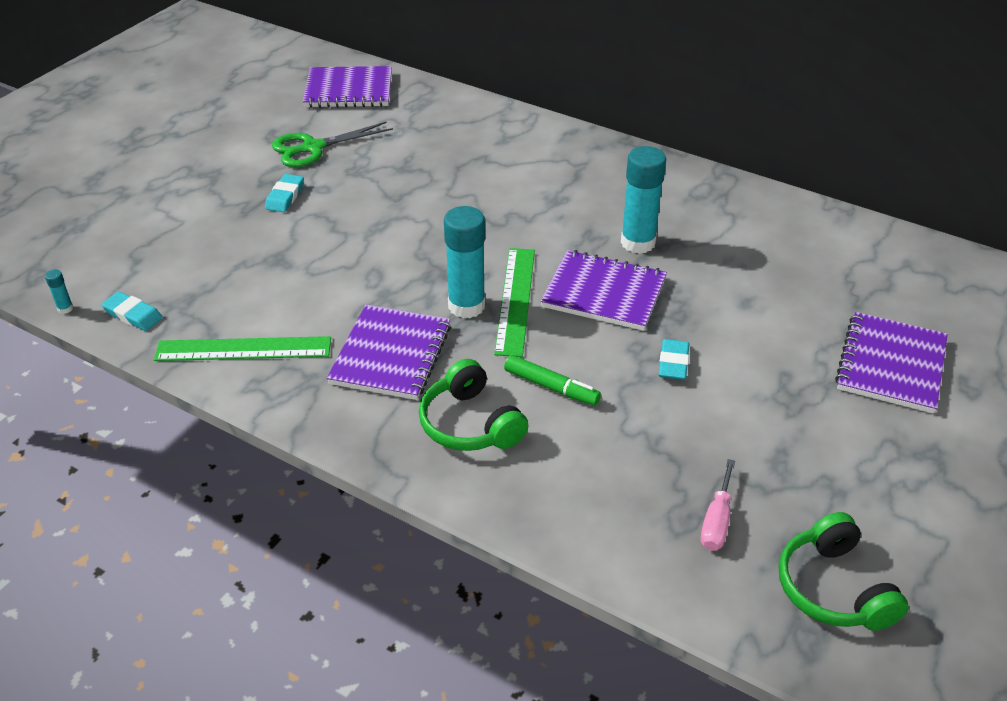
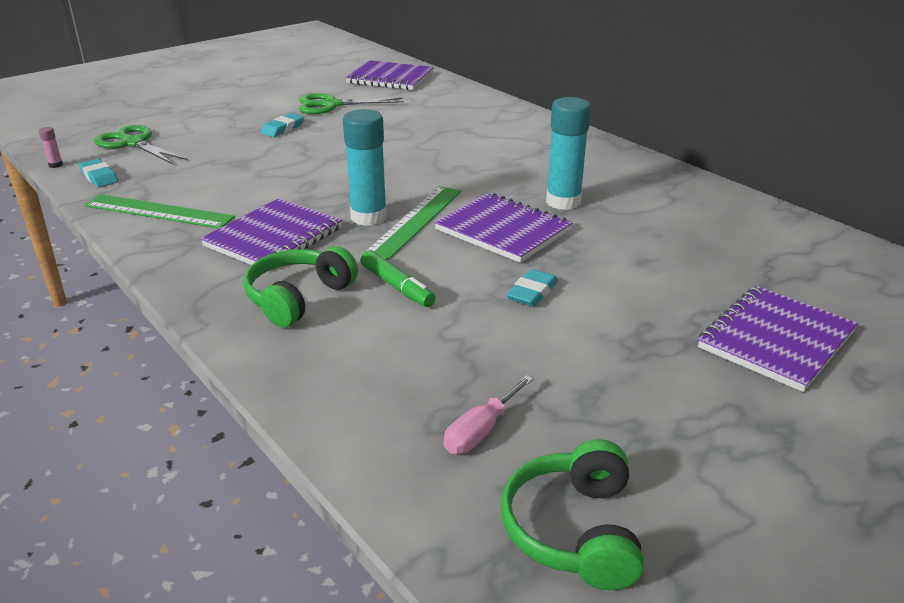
camera: 20 degrees right, 10 degrees down
(65, 308) = (55, 165): turquoise glue stick -> pink glue stick
(128, 255) = (133, 143): none -> green scissors
(470, 424) = (298, 298): green headphones -> green headphones turned 45 degrees clockwise

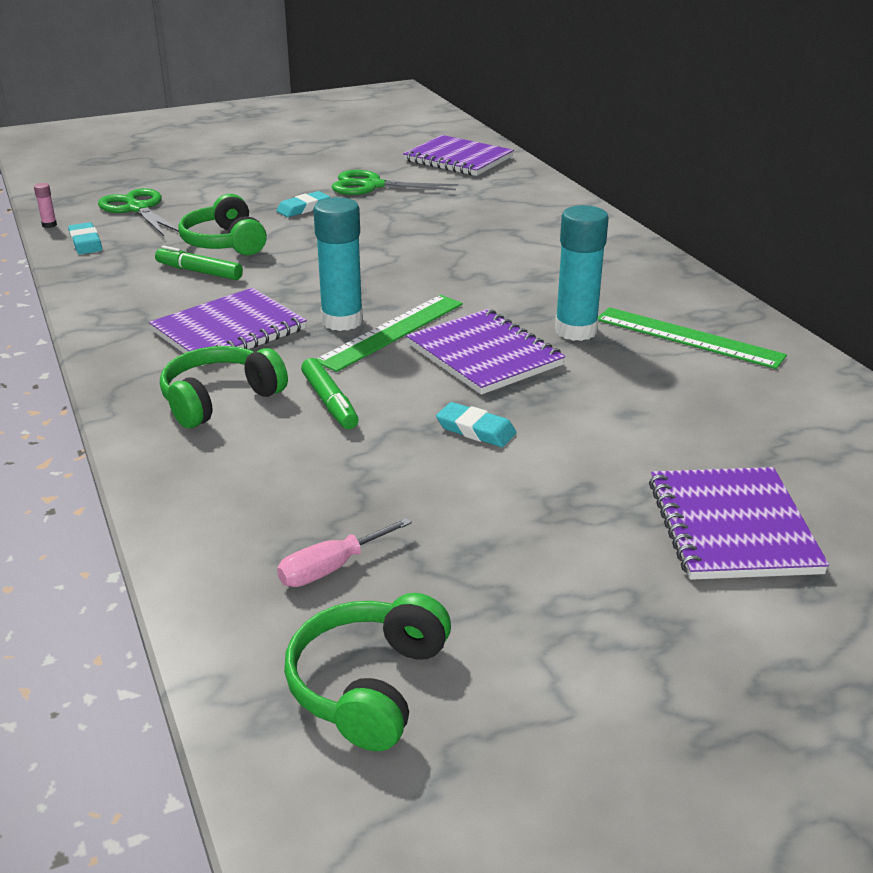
camera: 15 degrees right, 0 degrees up
(158, 211) = (126, 288): green ruler -> green ruler (688, 337)
(219, 190) = (199, 272): none -> green marker
(229, 163) = (225, 243): none -> green headphones
(532, 292) = (476, 430): turquoise eraser -> turquoise eraser turned 75 degrees clockwise
(775, 340) = (731, 527): purple notebook -> purple notebook turned 60 degrees counterclockwise

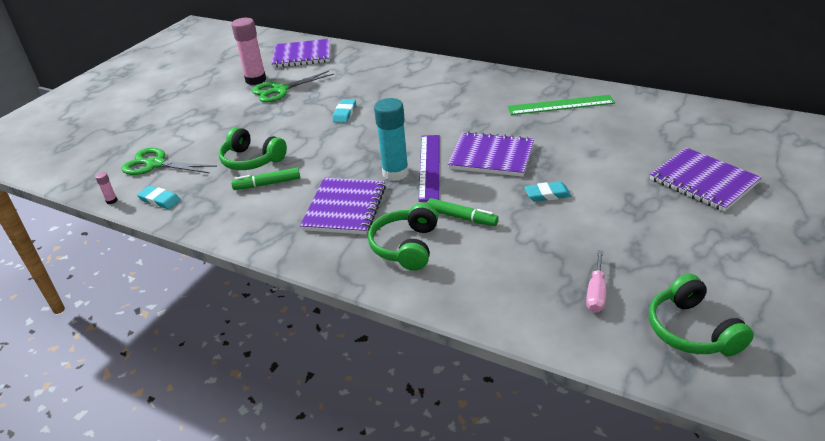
camera: 35 degrees left, 5 degrees up
(303, 208) = (263, 120): turquoise eraser -> turquoise eraser (344, 113)
(365, 166) = (256, 80): none -> pink glue stick
(391, 332) = (429, 166): green ruler -> purple ruler
(576, 331) = (510, 124): turquoise glue stick -> none

